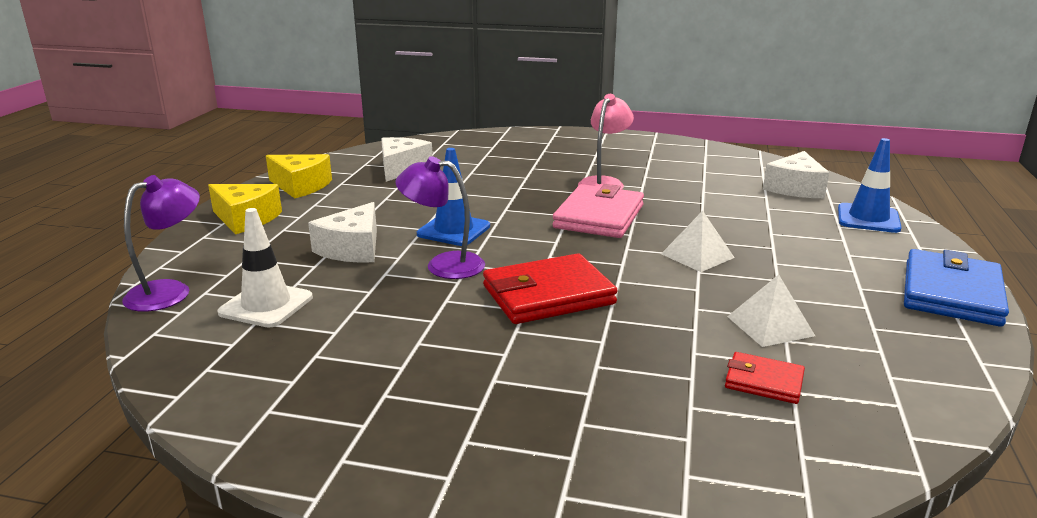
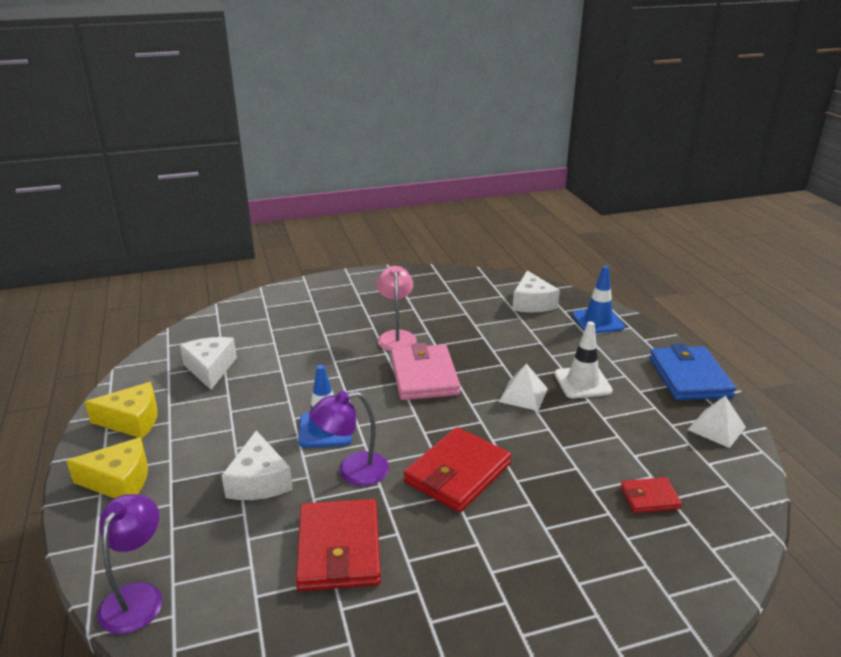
camera: 30 degrees left, 5 degrees up
(266, 305) = (246, 574): white traffic cone -> white traffic cone (582, 382)
(364, 314) = (339, 548): none -> red wallet
(770, 326) = (616, 446): white pyramid -> white pyramid (716, 428)

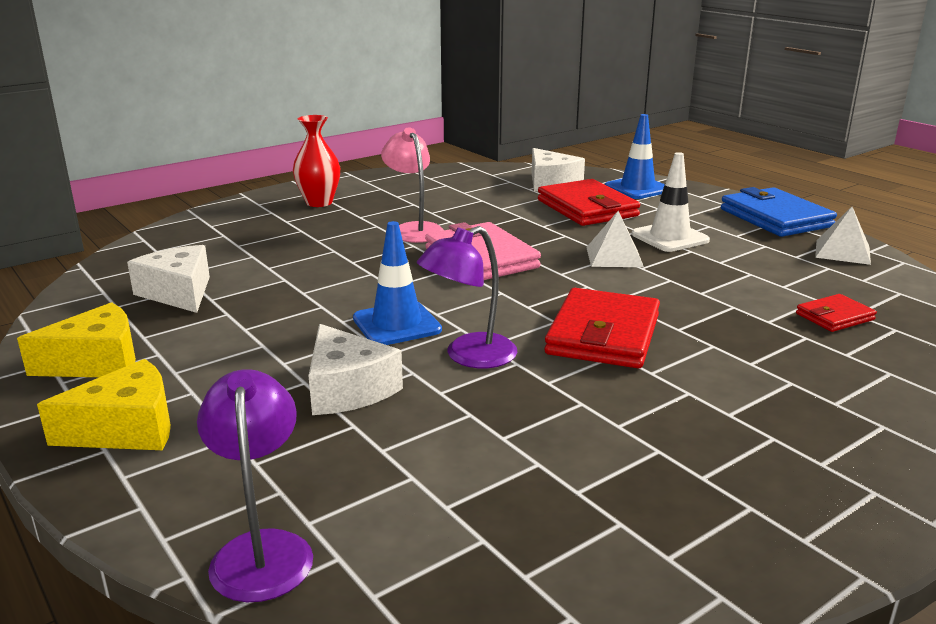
camera: 20 degrees left, 5 degrees down
(339, 548) = (519, 433): red wallet -> red wallet (587, 208)
(349, 295) = (319, 202): none -> red vase

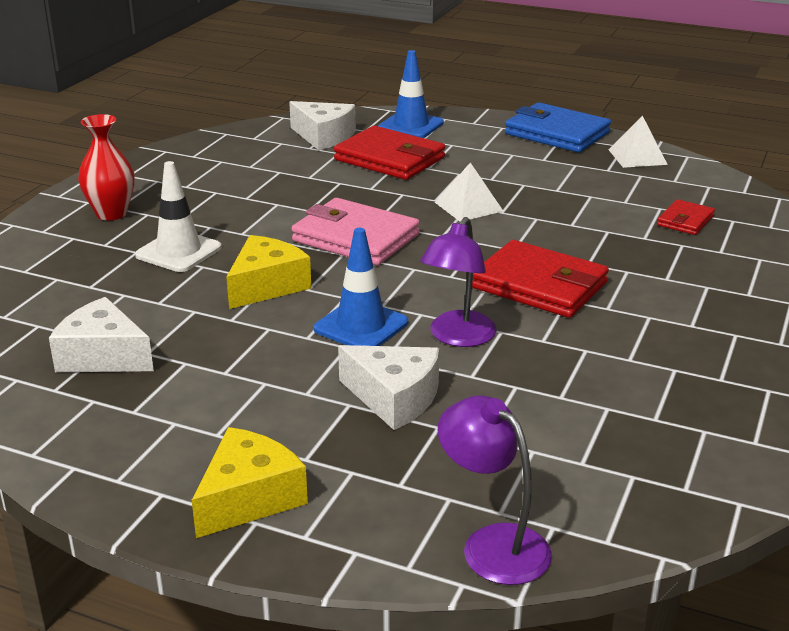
camera: 30 degrees left, 5 degrees up
(97, 362) = (124, 450): yellow cheese -> yellow cheese (266, 286)
(414, 229) = (253, 222): pink lamp -> none
(603, 335) = (539, 285): red wallet -> red wallet turned 45 degrees counterclockwise
(670, 237) = (493, 174): white traffic cone -> white traffic cone (178, 252)

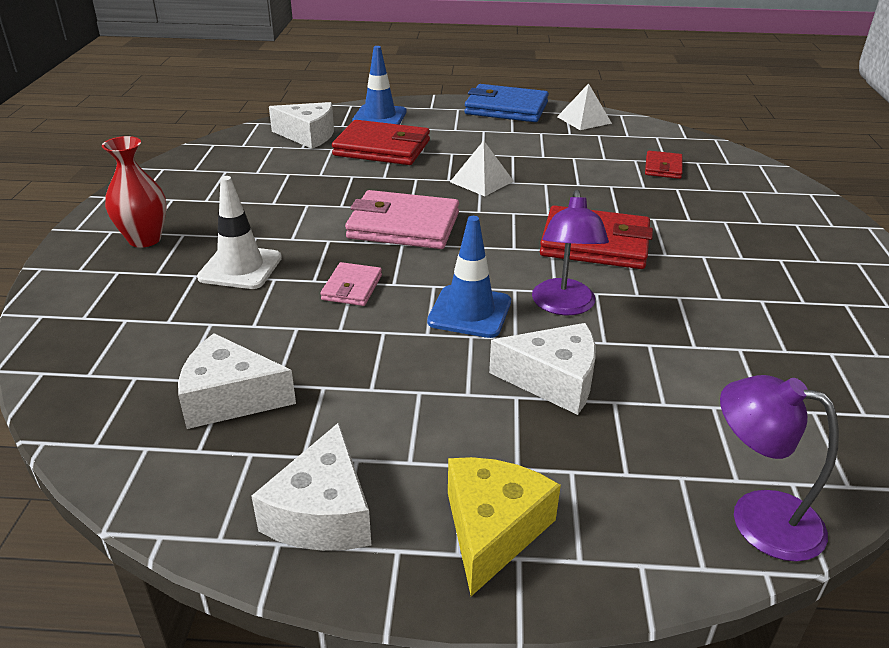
camera: 20 degrees left, 5 degrees up
(121, 455) = (322, 513): none -> white cheese
(266, 286) = (352, 287): yellow cheese -> pink wallet

